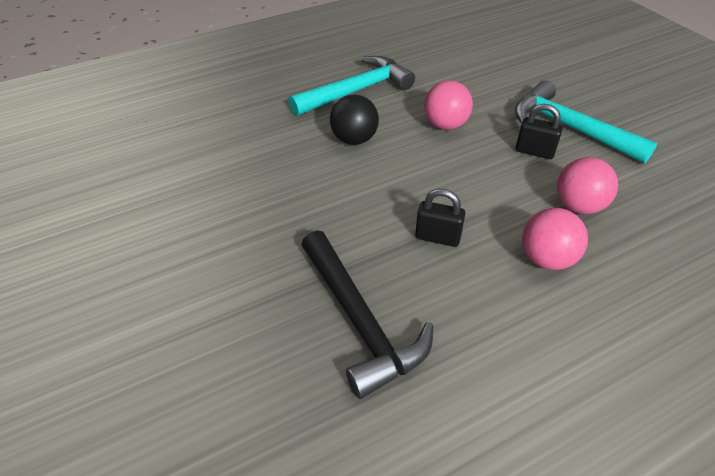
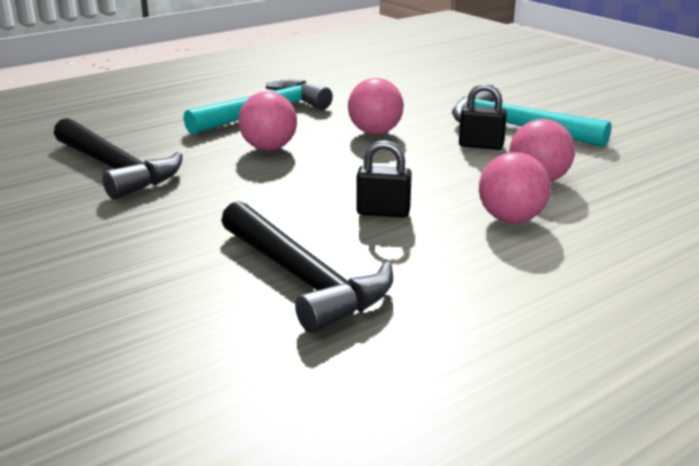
camera: 10 degrees left, 20 degrees down
(229, 157) = (115, 169): none -> black hammer
(354, 139) = (269, 148): black ball -> pink ball

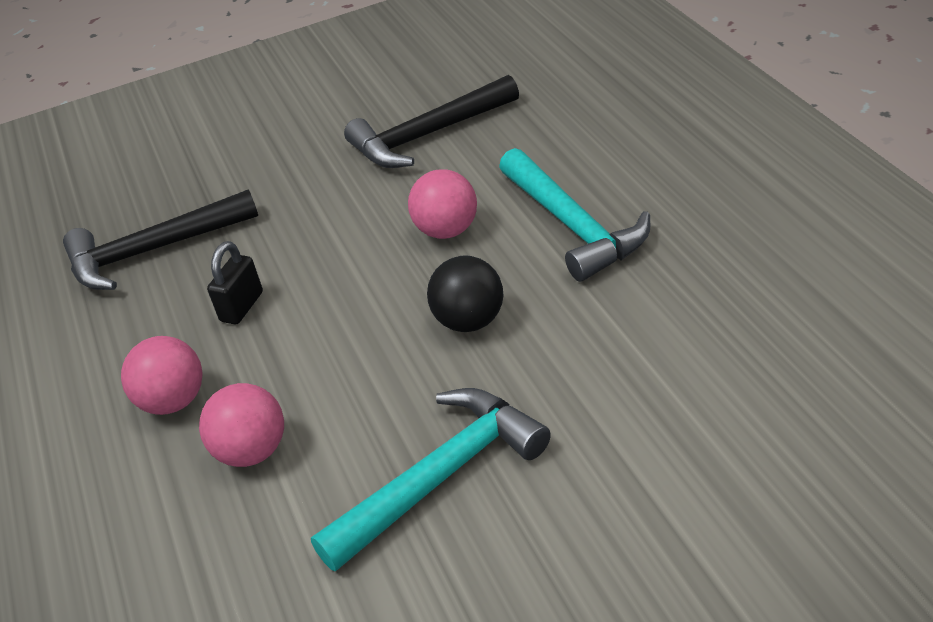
camera: 110 degrees right, 15 degrees up
(375, 132) = (469, 321): pink ball -> black ball
(481, 146) = (384, 419): black padlock -> none

